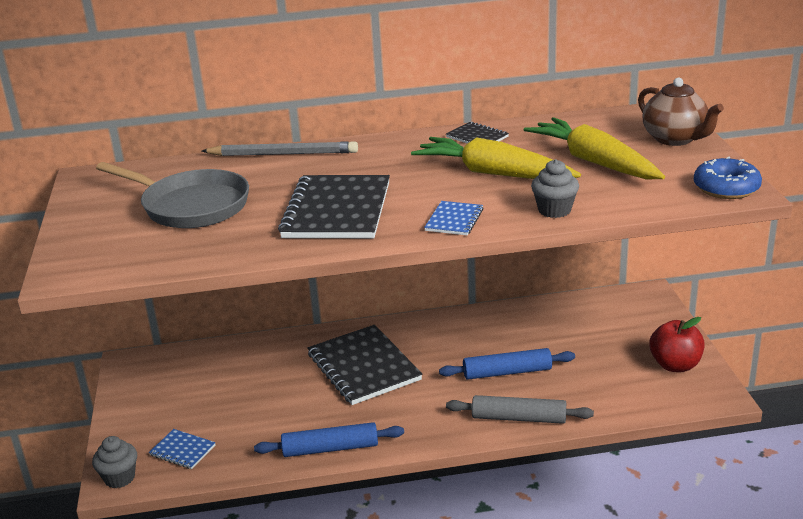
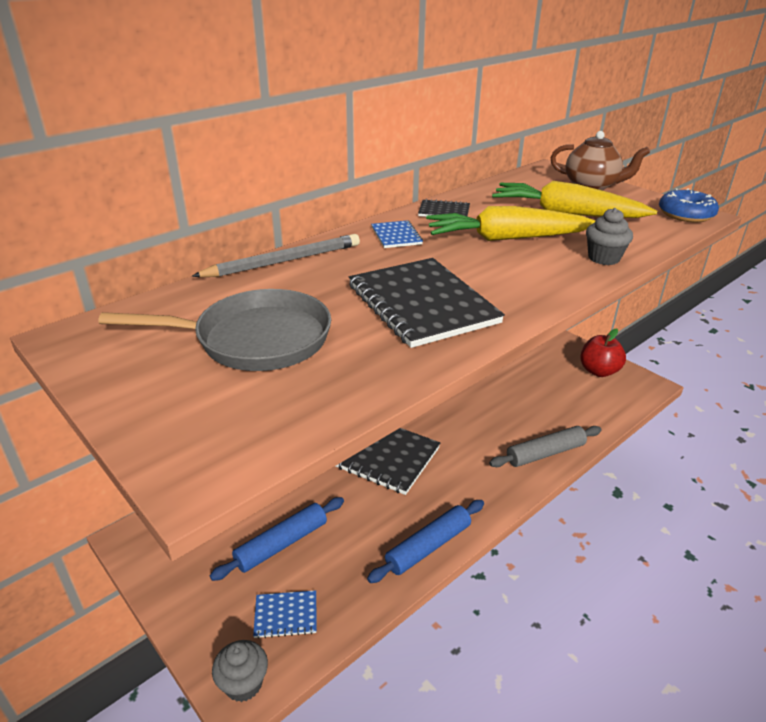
camera: 35 degrees left, 5 degrees up
(454, 220) = (541, 286): blue notebook -> blue notebook (396, 236)
(507, 372) = (496, 417): blue rolling pin -> blue rolling pin (281, 544)

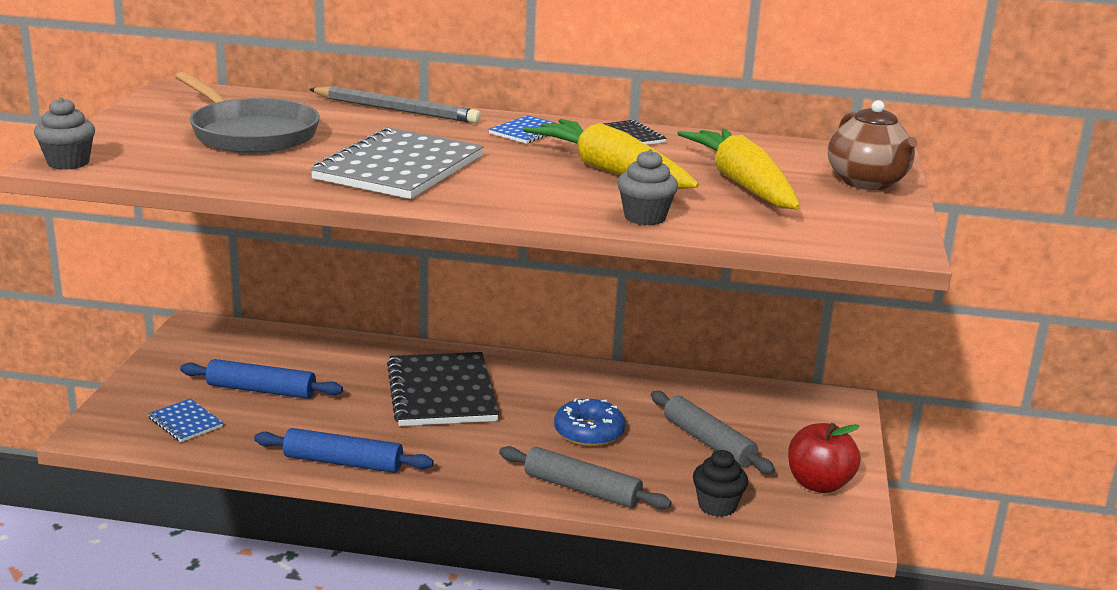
camera: 50 degrees right, 10 degrees down
(243, 683) = (102, 430): grey cupcake -> grey cupcake (68, 163)
(422, 304) = (399, 168): black notebook -> grey notebook
(530, 383) = (708, 442): none -> grey rolling pin
(597, 414) = (717, 506): none -> black cupcake
(685, 214) = (880, 240): blue donut -> blue donut (589, 432)

